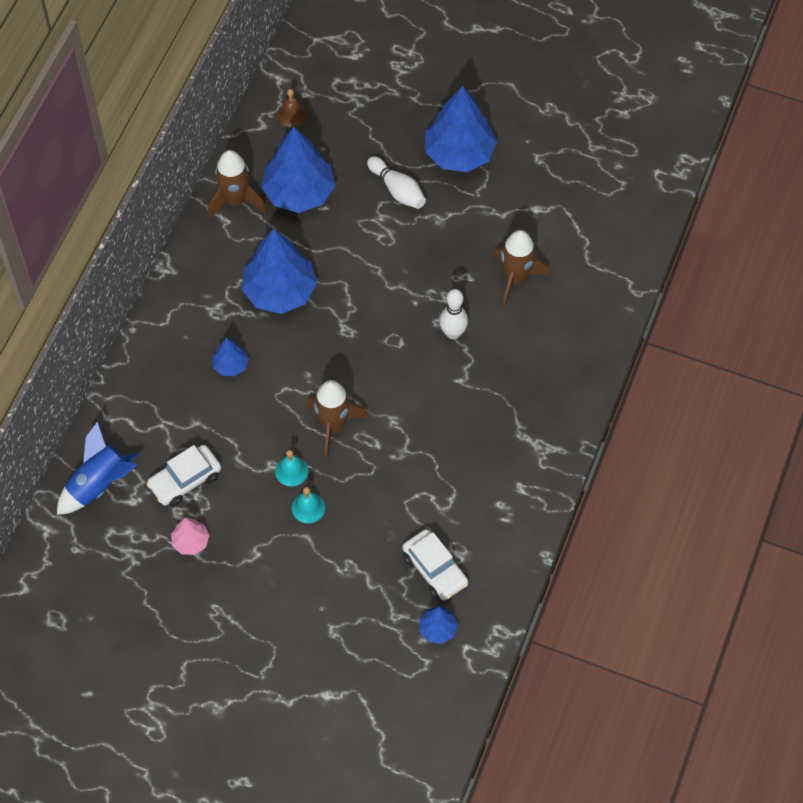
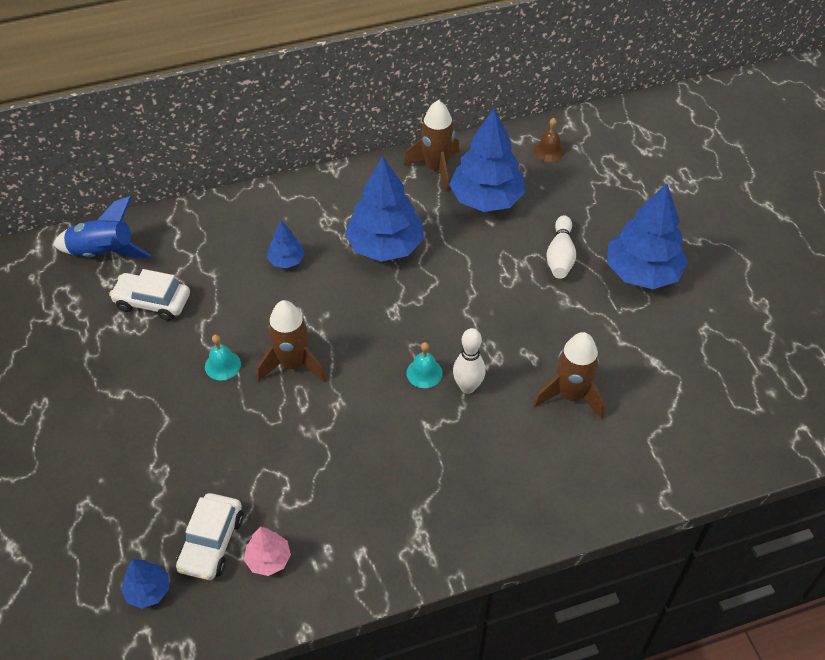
camera: 50 degrees right, 10 degrees down
(191, 541) = (96, 343): pink tree -> pink tree (268, 559)
(308, 507) = (196, 401): turquoise bell -> turquoise bell (424, 373)

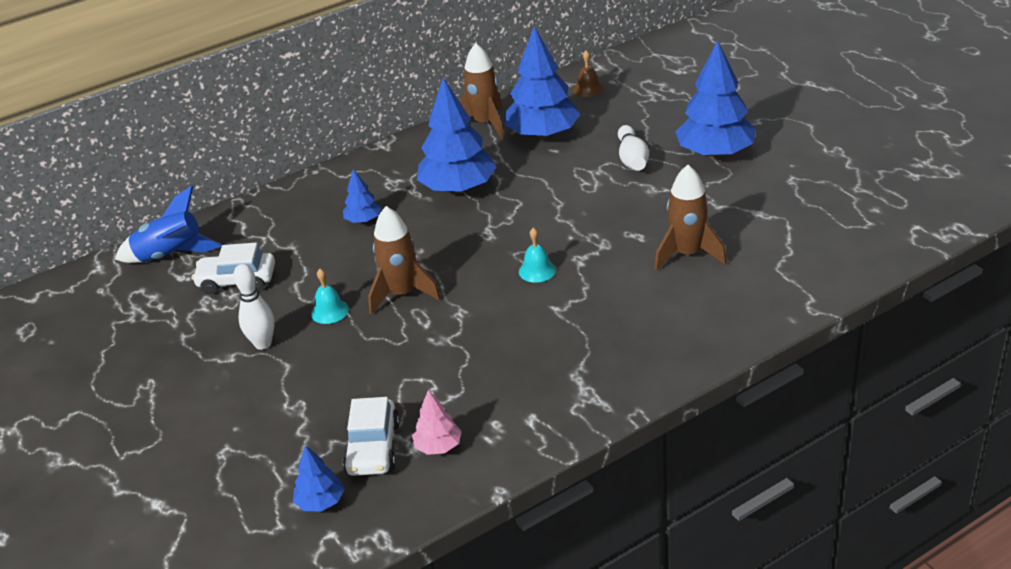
camera: 10 degrees left, 15 degrees down
(467, 387) = (584, 271): white bowling pin -> white bowling pin (263, 344)

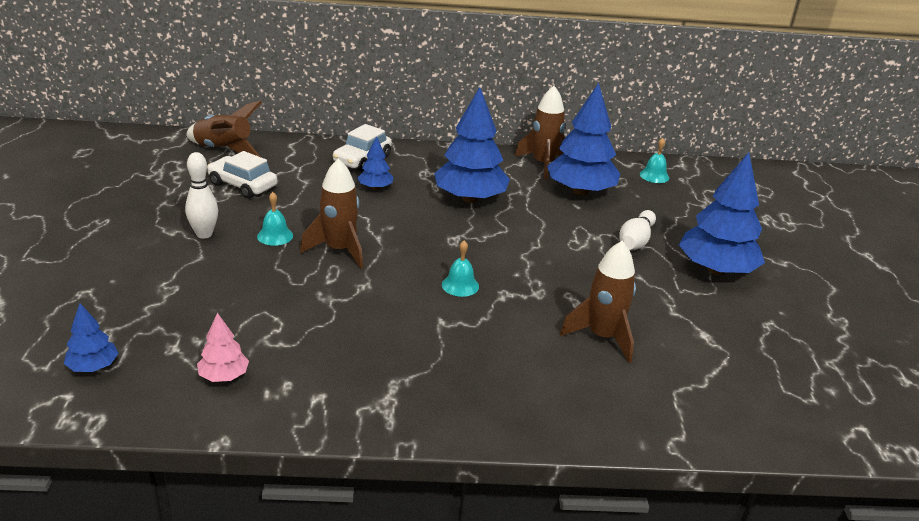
camera: 25 degrees right, 5 degrees down
(171, 255) = (224, 150): blue rocket -> brown rocket
(373, 448) = (178, 349): white car -> white car (362, 159)
(588, 89) = (654, 176): brown bell -> turquoise bell

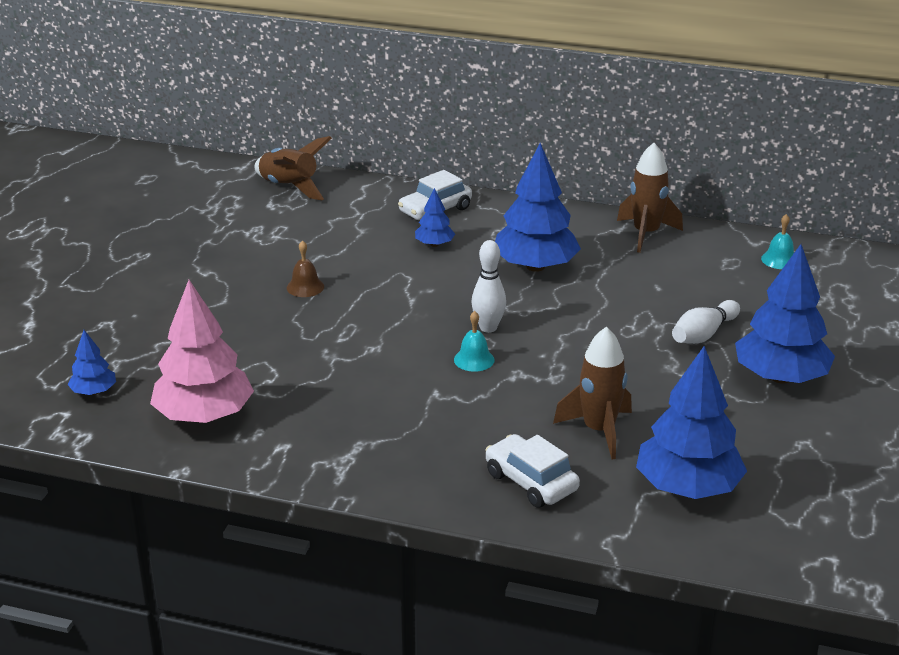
camera: 20 degrees right, 0 degrees up
(204, 234) = (235, 278): white bowling pin -> white bowling pin (488, 328)
(224, 376) = (204, 416): pink tree -> pink tree, size x2.08
(242, 185) = (294, 229): white car -> white car (531, 482)
(275, 236) = (305, 287): turquoise bell -> brown bell
(339, 250) = (364, 309): brown rocket -> none
(580, 191) = (672, 270): blue tree -> blue tree (687, 487)

